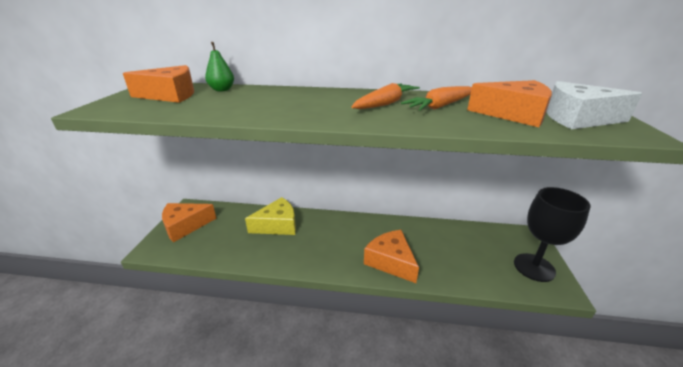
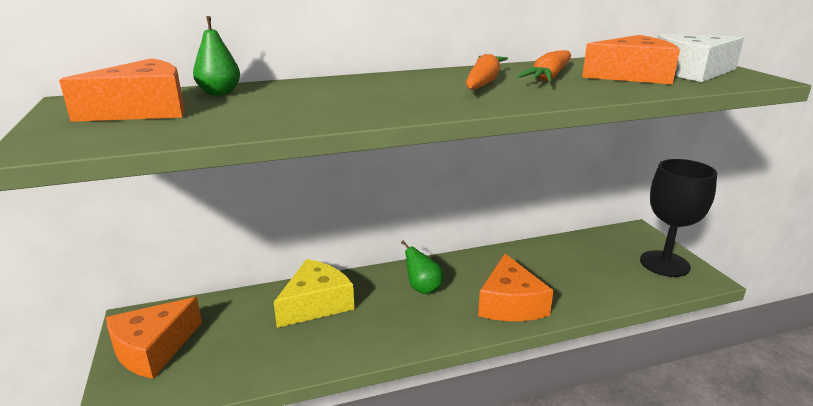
camera: 25 degrees left, 5 degrees down
(343, 234) = (423, 288): none -> green pear
(391, 261) = (510, 304): orange cheese -> orange cheese turned 120 degrees counterclockwise

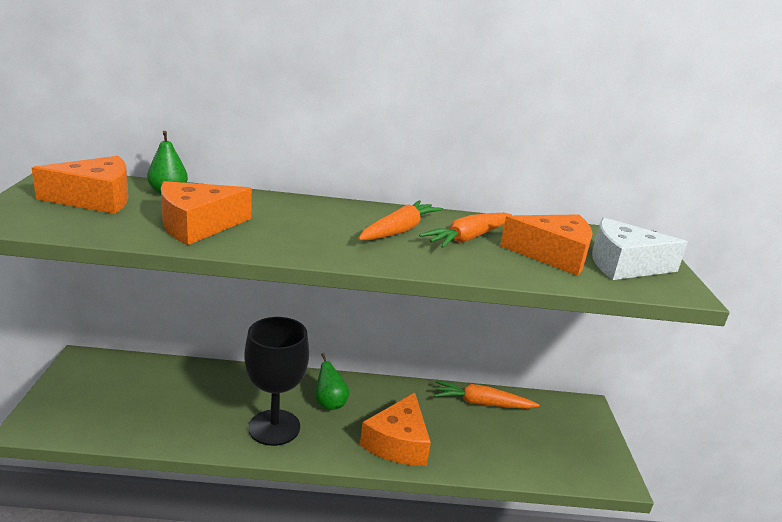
camera: 15 degrees right, 0 degrees up
(153, 349) = (80, 389): orange cheese -> orange cheese (197, 225)
(316, 304) = (229, 390): yellow cheese -> none
(554, 251) = (481, 403): none -> orange carrot
(664, 264) = (586, 450): black goblet -> black goblet (274, 427)

